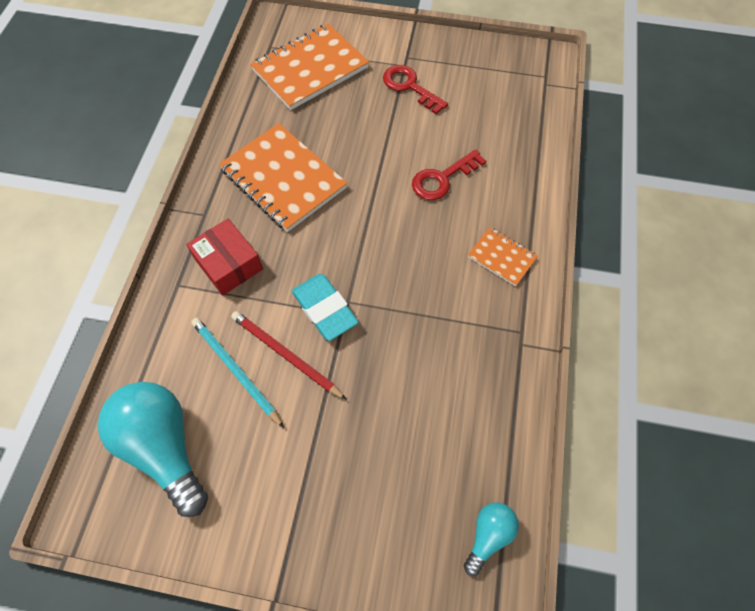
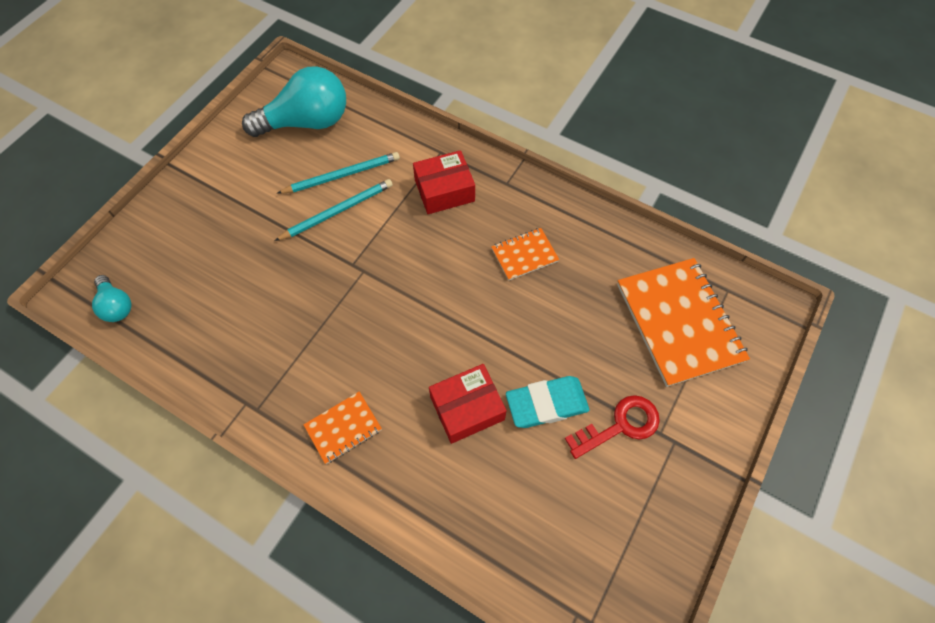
camera: 110 degrees right, 0 degrees up
(283, 179) = (524, 255): orange notebook -> orange notebook, size x0.50
(285, 355) = (337, 211): red pencil -> turquoise pencil
(324, 309) = (365, 250): turquoise eraser -> turquoise eraser (546, 404)
(442, 179) = (467, 408): red key -> red box

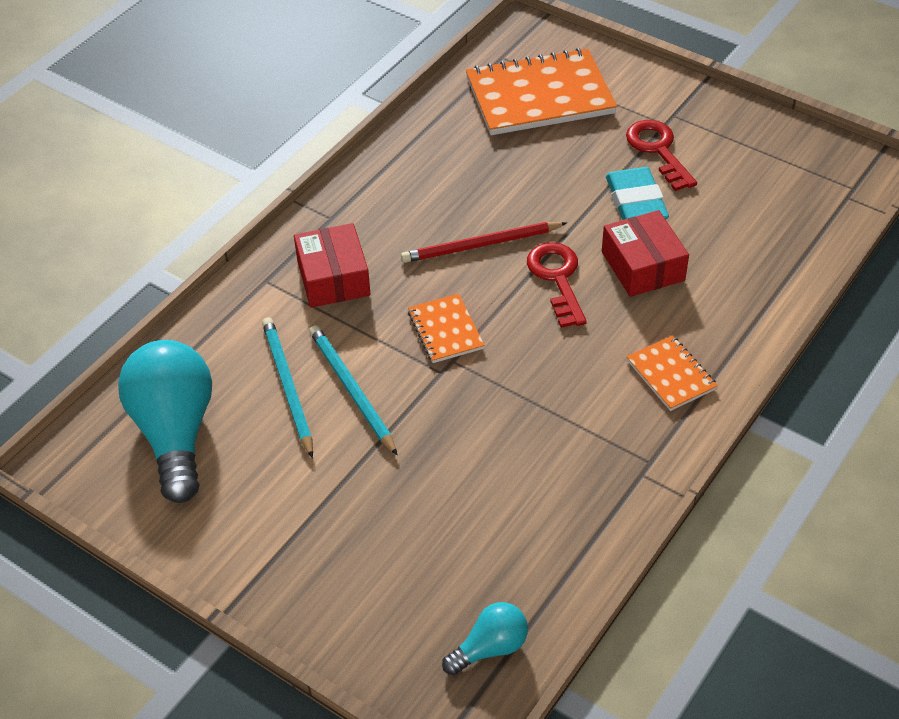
camera: 85 degrees left, 15 degrees down
(449, 340) = (557, 279): none -> red key
(484, 283) = (481, 245): none -> red pencil
(524, 255) = (443, 208): orange notebook -> orange notebook (445, 330)

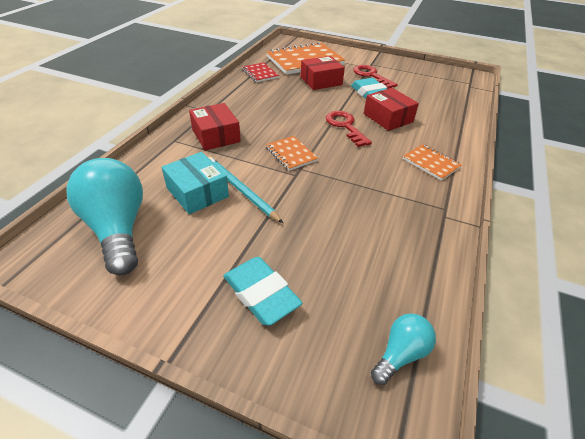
camera: 15 degrees left, 5 degrees down
(288, 386) = (197, 192): turquoise pencil -> turquoise box
(344, 551) = (261, 294): none -> turquoise eraser
(441, 128) = (260, 73): none -> red notebook
(481, 245) = (297, 115): red pencil -> none
(553, 158) = (321, 81): none -> red box

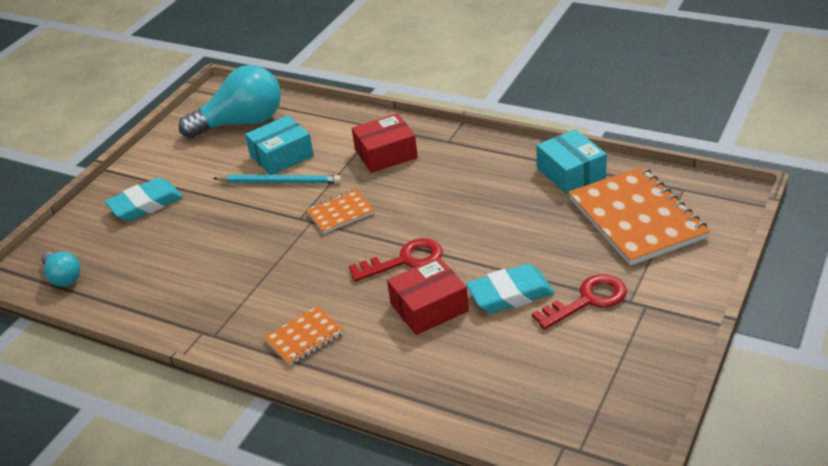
camera: 100 degrees right, 5 degrees down
(241, 190) = (280, 182): turquoise pencil -> turquoise pencil turned 45 degrees clockwise
(260, 73) = (571, 173): red notebook -> turquoise box
(321, 81) = (553, 238): red box -> none

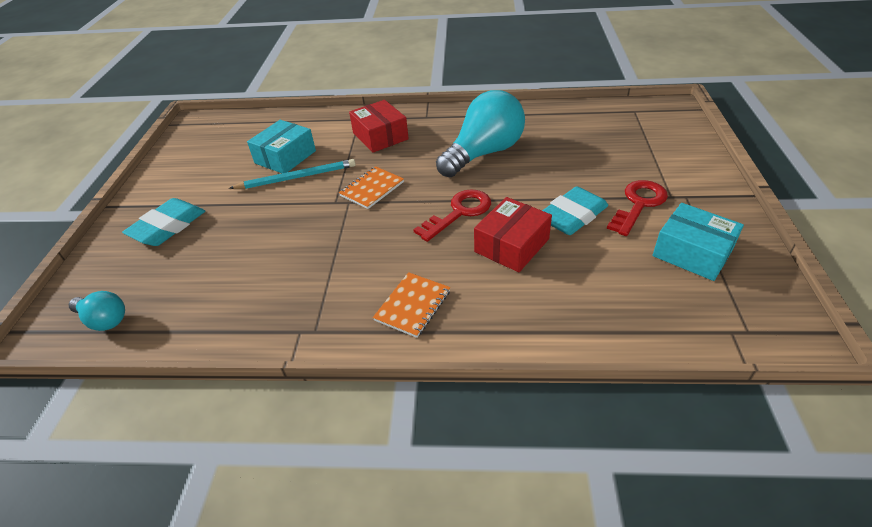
camera: 25 degrees left, 5 degrees up
(241, 123) = (230, 140): turquoise light bulb -> turquoise light bulb (484, 153)
(386, 154) = (380, 136): red box -> red box turned 75 degrees counterclockwise
(571, 173) = (542, 118): turquoise box -> turquoise box (692, 253)
(637, 218) = (620, 137): orange notebook -> none

